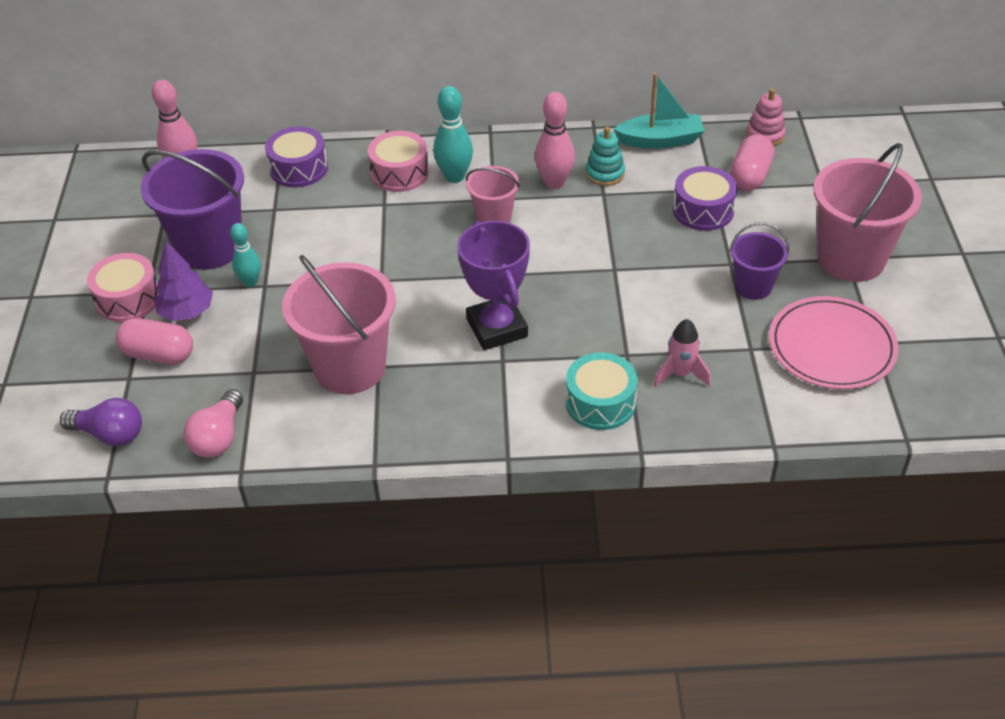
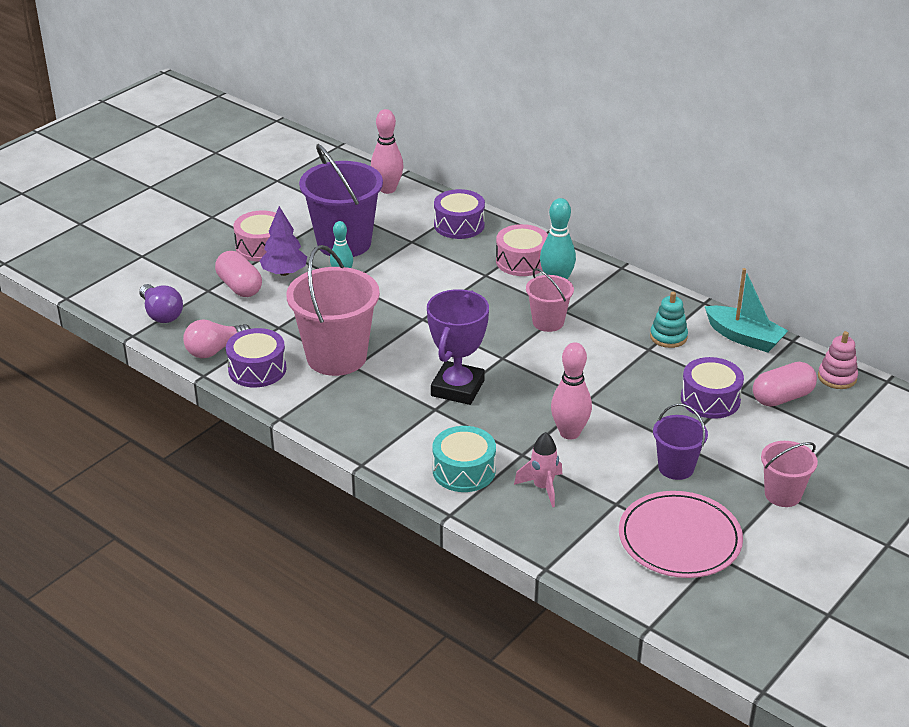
camera: 40 degrees right, 10 degrees down
(288, 429) = (257, 369): none -> purple drum
(554, 183) = (622, 323): pink bowling pin -> pink bowling pin (569, 433)
(851, 258) = (782, 494): pink bucket -> pink bucket, size x0.54

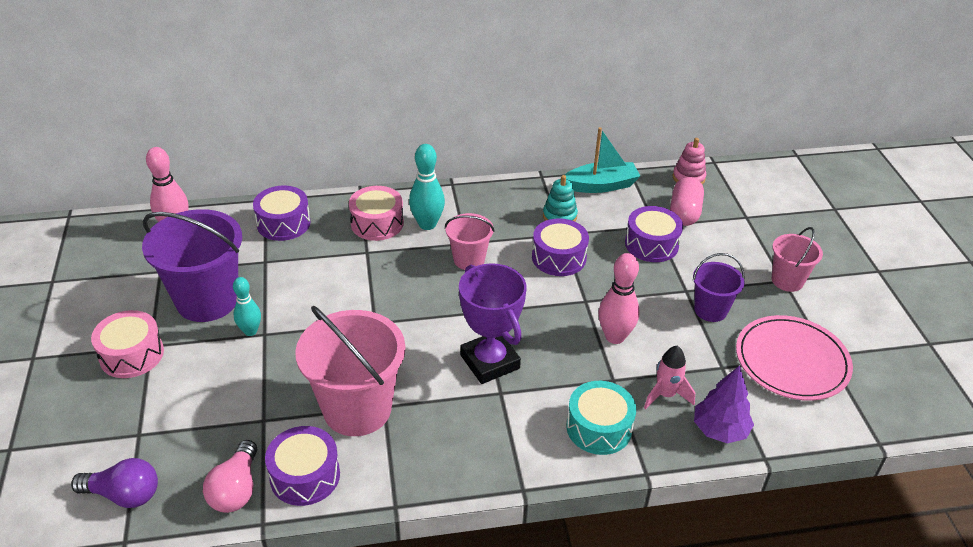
camera: 50 degrees left, 5 degrees up
(239, 287) = (167, 408): pink capsule -> none
(284, 272) = (191, 364): purple tree -> purple tree (719, 430)
(618, 361) = (559, 257): none -> purple drum

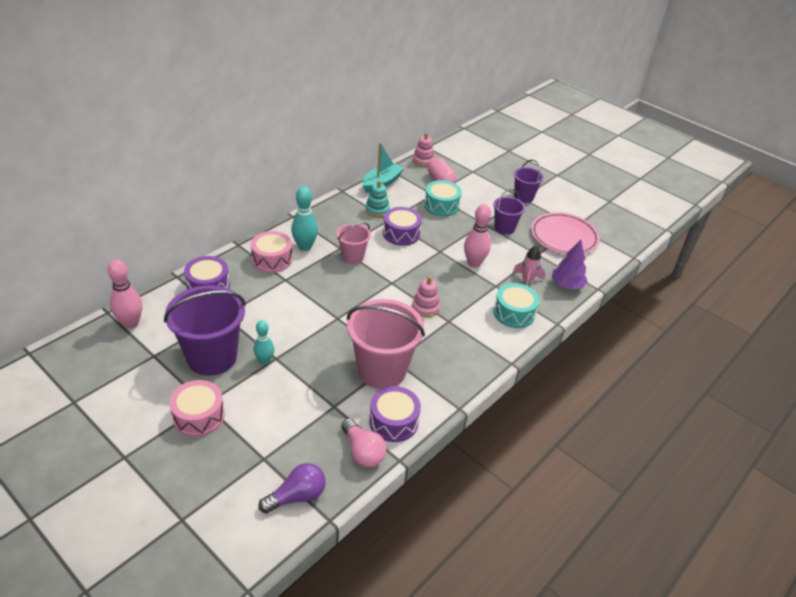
camera: 40 degrees left, 0 degrees up
(490, 362) = (425, 307): purple trophy -> pink stacking toy
(651, 244) = (441, 205): purple drum -> turquoise drum
(787, 280) = (523, 197): pink bucket -> purple bucket

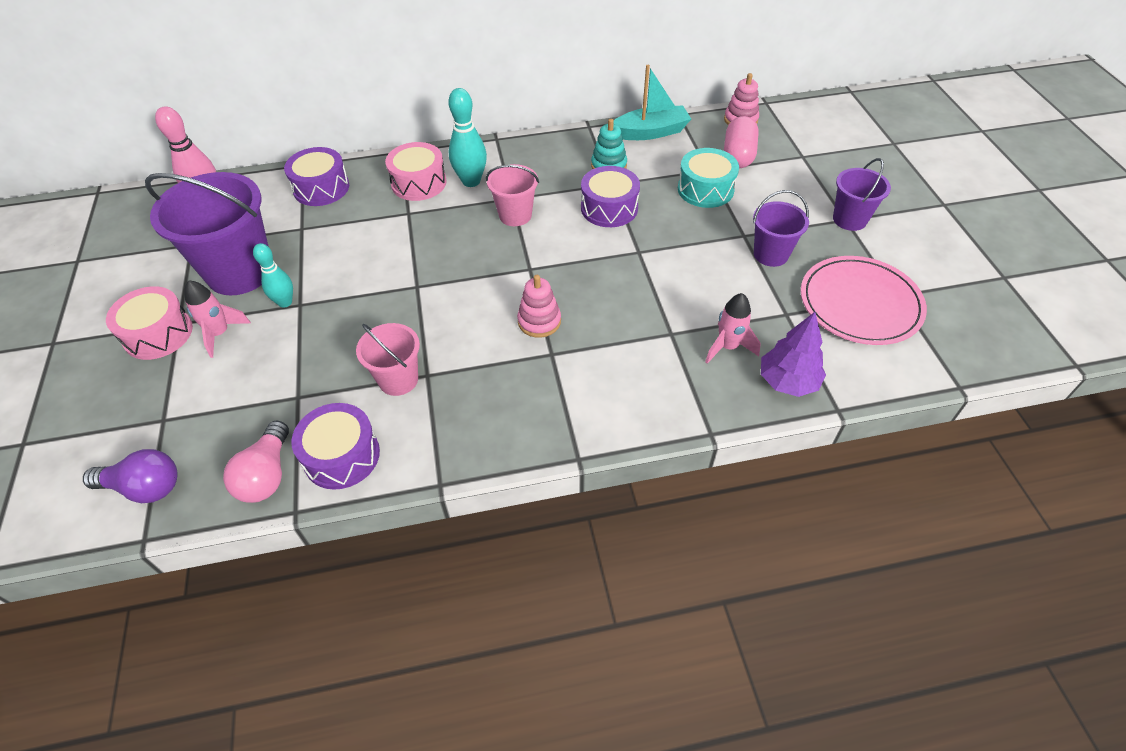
camera: 40 degrees right, 10 degrees up
(243, 397) = (220, 334): none -> pink rocket
(382, 370) = (398, 379): pink bucket -> pink bucket, size x0.54
(474, 263) = (671, 288): pink bowling pin -> none
(514, 313) = (658, 386): turquoise drum -> none

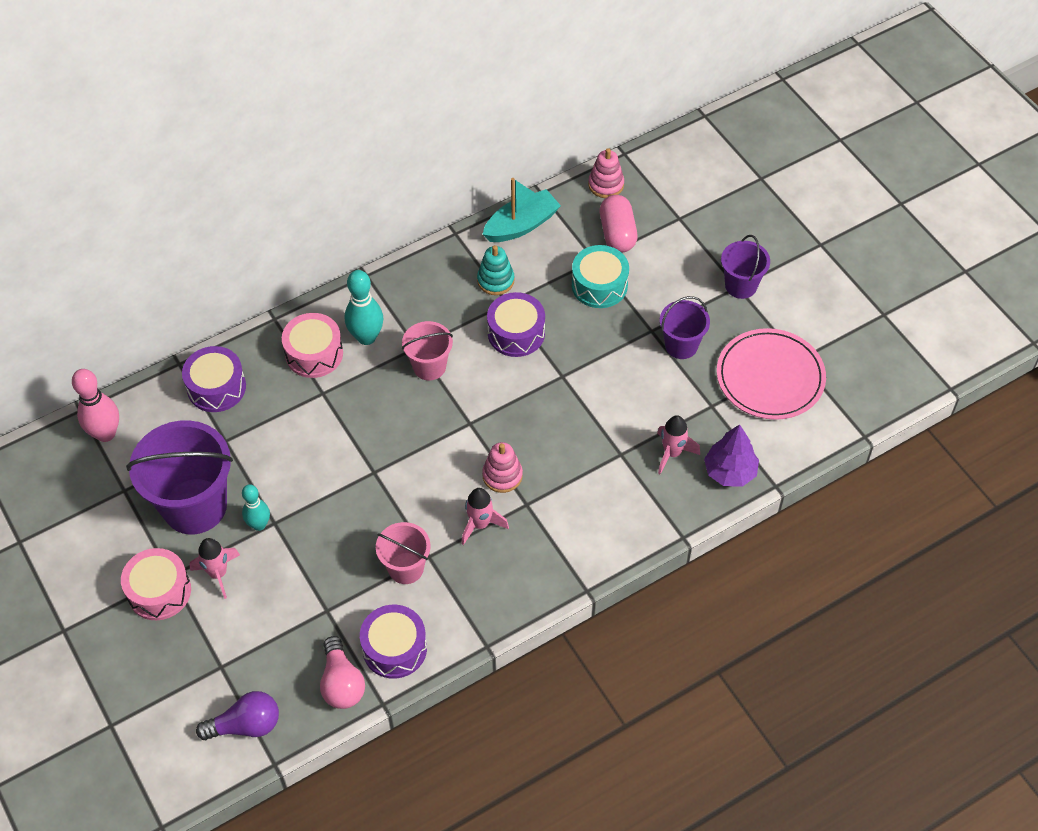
camera: 20 degrees left, 5 degrees up
(495, 360) = (480, 524): none -> pink rocket

